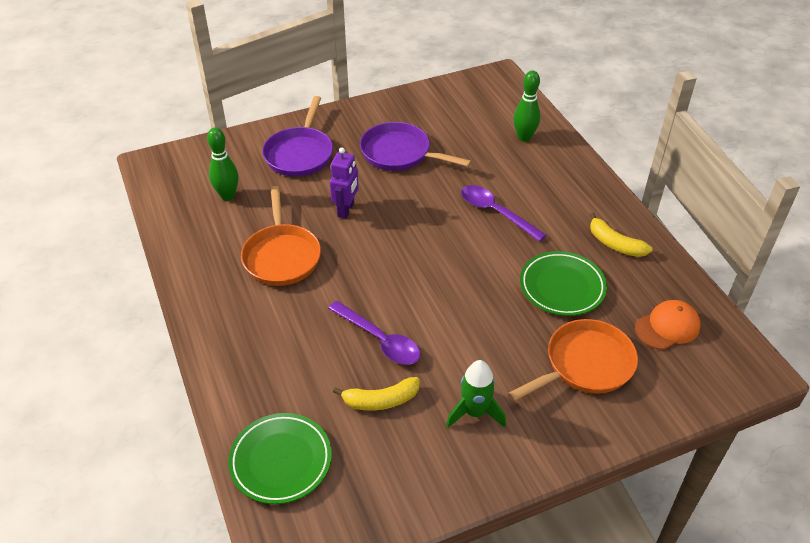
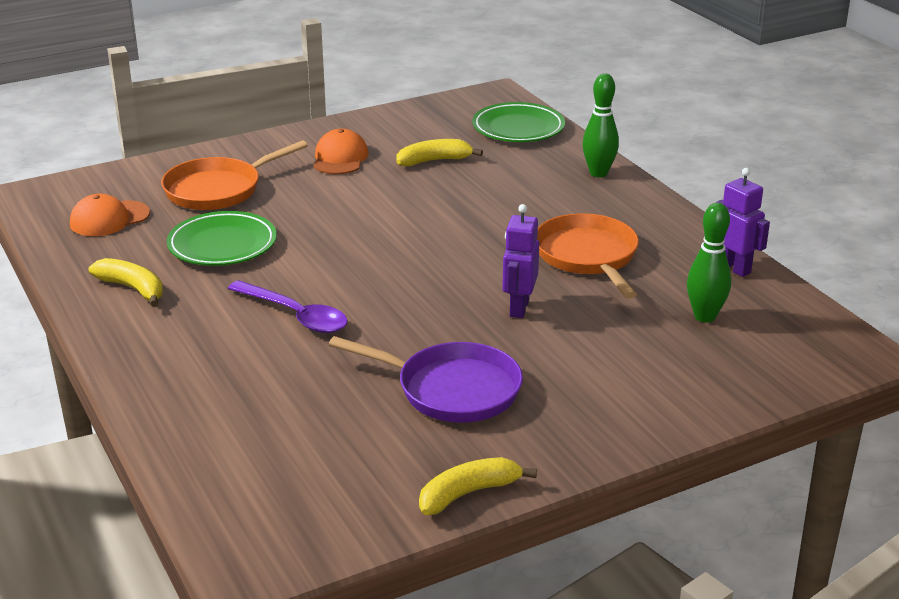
camera: 175 degrees right, 15 degrees down
(181, 237) = (734, 268): none -> purple robot
(300, 153) = (624, 381): purple pan -> none
(380, 340) = (442, 196): purple spoon -> none
(399, 99) = (468, 493): none -> yellow banana
(475, 412) = (340, 158): green rocket -> orange cap
(524, 137) = (225, 428): green bowling pin -> green bowling pin (598, 173)

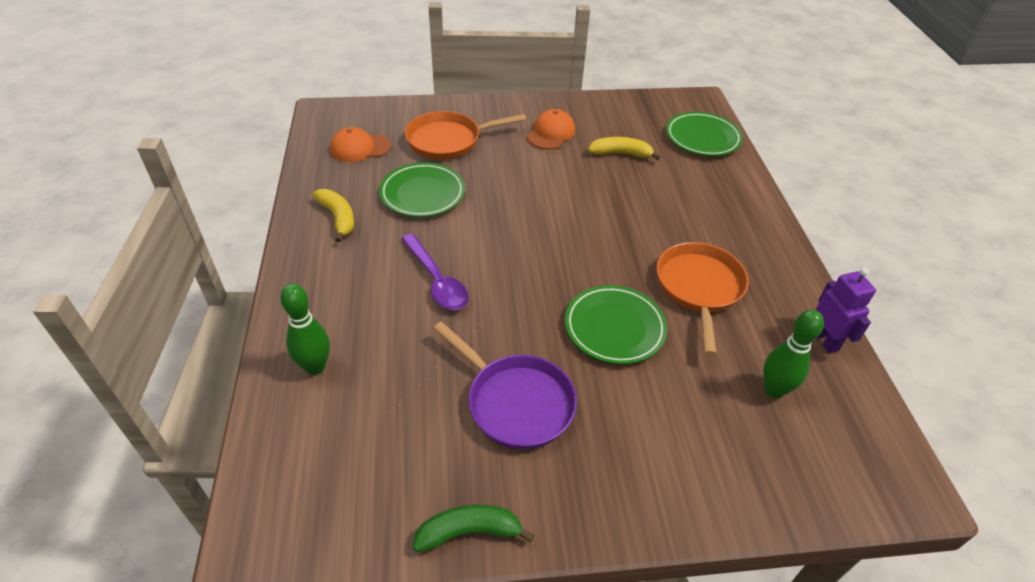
camera: 20 degrees right, 15 degrees up
(468, 493) = (469, 532): yellow banana -> green banana
(518, 308) = (614, 328): purple robot -> green plate
(598, 173) = (748, 200): green bowling pin -> green bowling pin (315, 367)

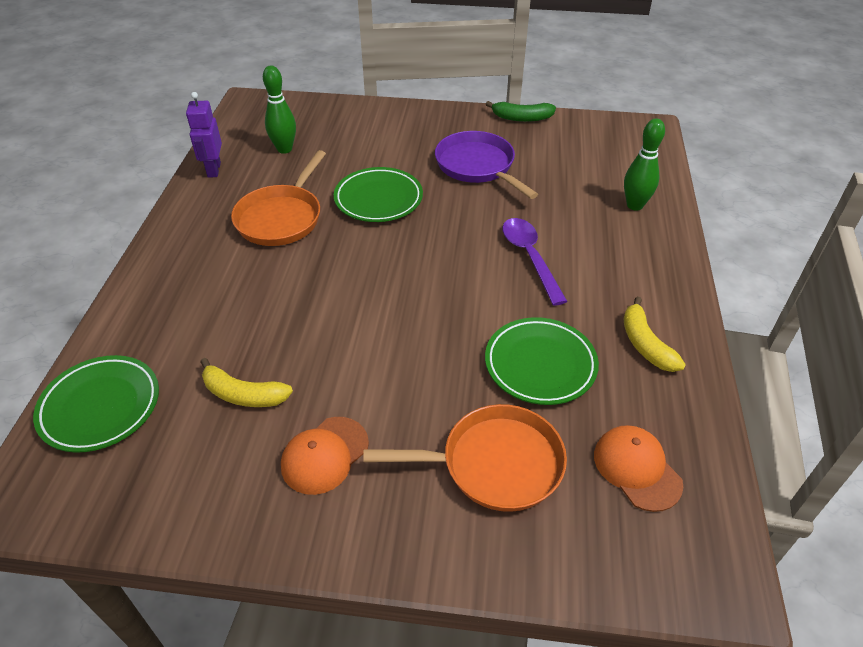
camera: 165 degrees left, 0 degrees up
(360, 148) = (637, 469): orange cap -> orange cap turned 120 degrees counterclockwise

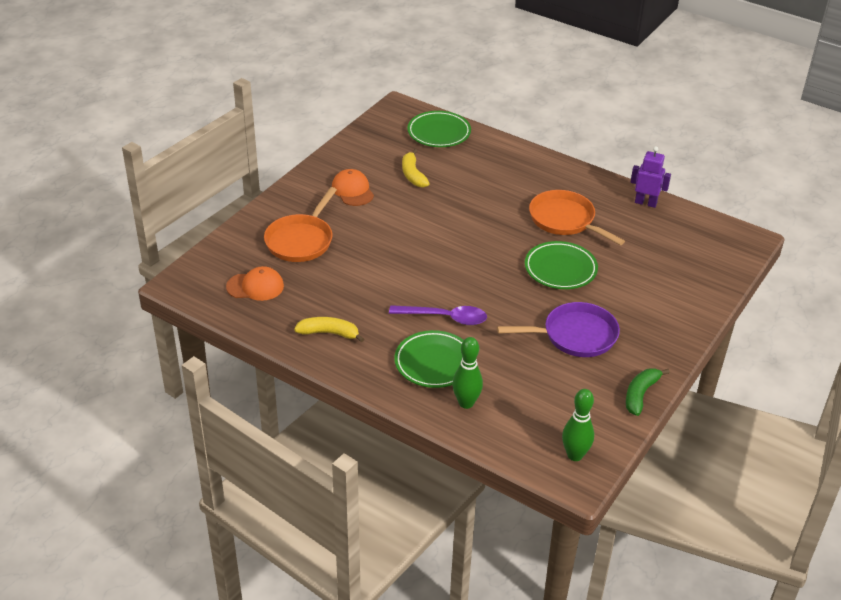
camera: 115 degrees right, 5 degrees down
(243, 394) = (413, 175): yellow banana -> yellow banana turned 60 degrees counterclockwise
(284, 149) = (658, 241): green bowling pin -> green bowling pin (575, 455)
(540, 365) = (349, 282): green plate -> green plate (434, 363)

